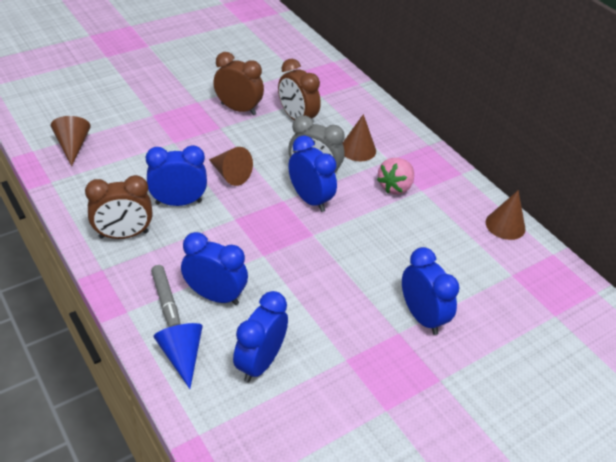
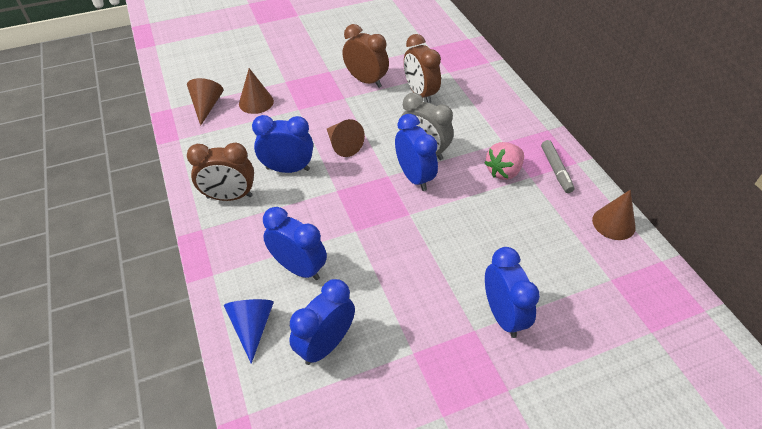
camera: 15 degrees right, 5 degrees up
(166, 301) = (251, 268): grey marker -> grey marker (556, 170)
(358, 149) = (473, 129): brown cone -> brown cone (256, 102)

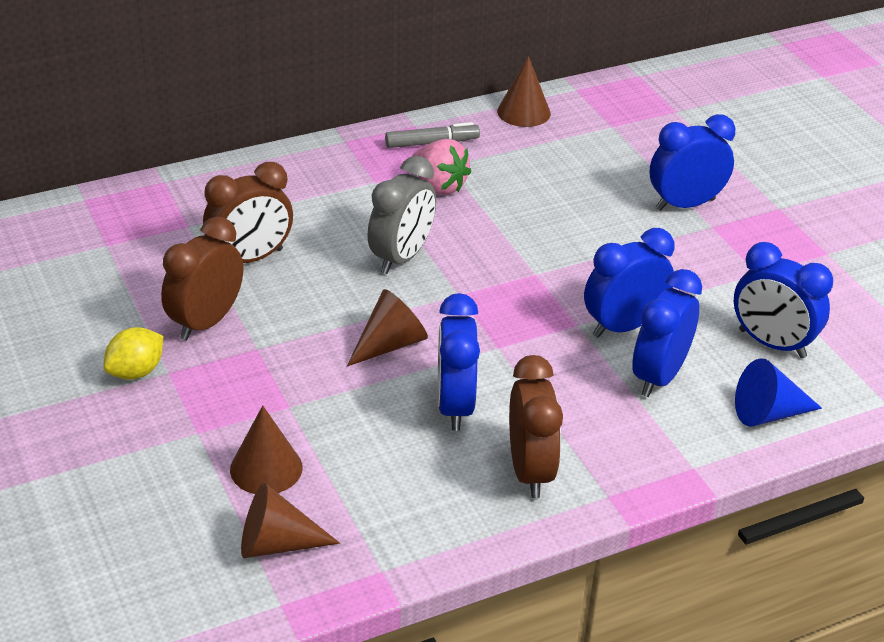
camera: 95 degrees left, 10 degrees down
(330, 61) = (136, 372): none -> yellow lemon
(414, 177) = (459, 268): blue clock -> blue clock (623, 326)

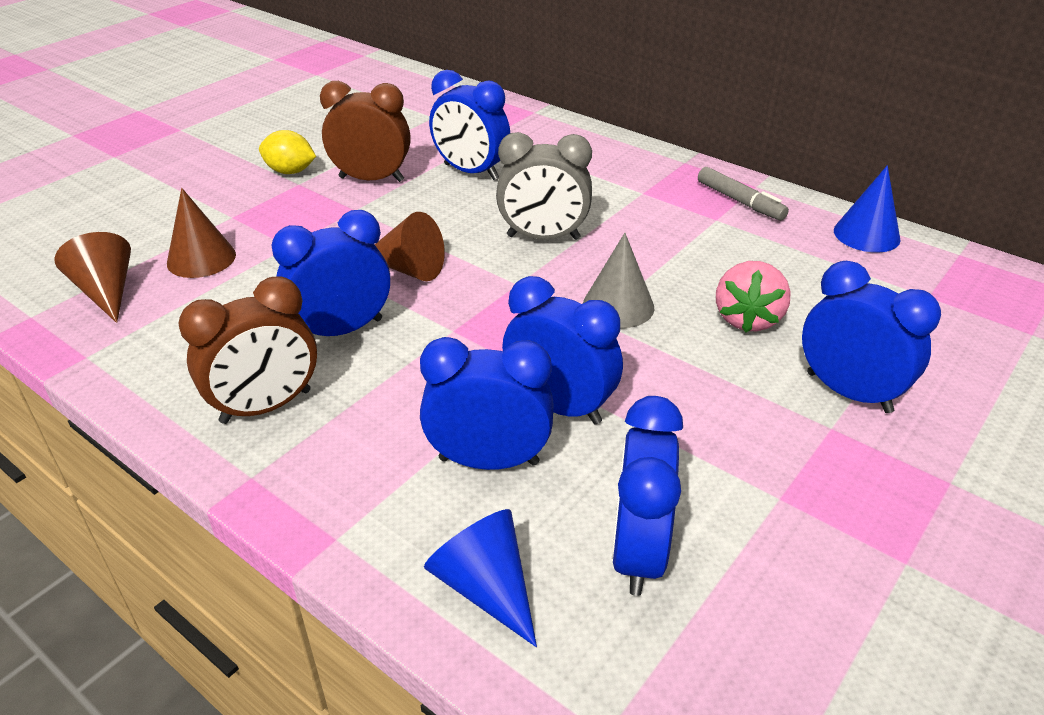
camera: 65 degrees right, 0 degrees up
(250, 258) = (471, 172): brown clock -> blue clock
(439, 186) = (676, 224): pink strawberry -> pink strawberry (747, 319)
(523, 112) = (866, 234): brown cone -> blue cone
(526, 257) = (618, 306): none -> grey cone

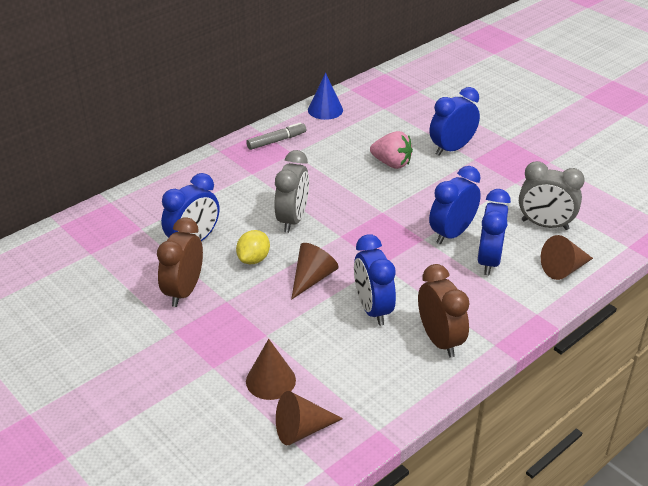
camera: 80 degrees left, 0 degrees up
(290, 171) = (152, 336): yellow lemon -> yellow lemon (254, 259)
(485, 586) = (563, 269): blue cone -> brown cone
(618, 306) = (371, 202): grey cone -> none
(638, 552) = (545, 225): blue clock -> grey clock

